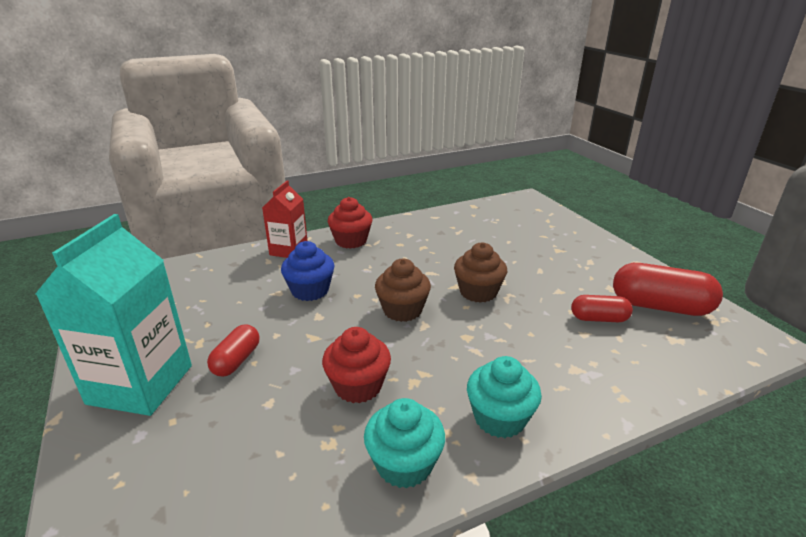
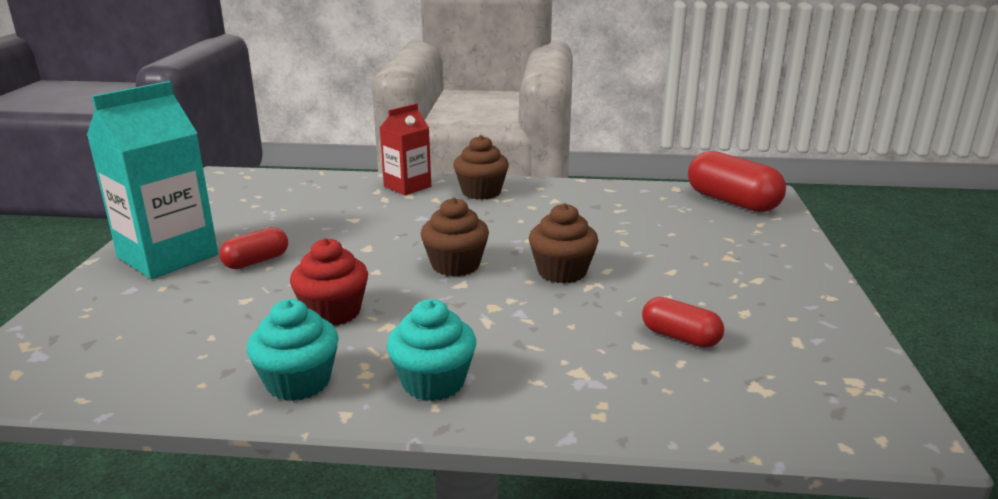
camera: 30 degrees right, 5 degrees down
(310, 290) = (385, 225): blue cupcake -> none
(351, 241) = (481, 192): red cupcake -> brown cupcake
(660, 306) = (790, 350): red capsule -> red capsule (732, 202)

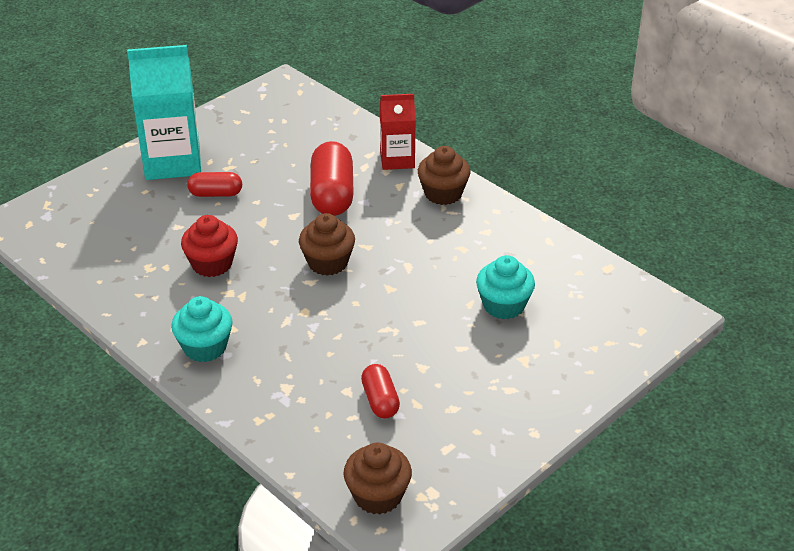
camera: 40 degrees right, 15 degrees up
(298, 382) = (142, 307): turquoise cupcake -> turquoise cupcake (503, 305)
(562, 272) = (387, 306): brown cupcake -> brown cupcake (378, 496)
(732, 202) = (629, 308): red capsule -> red capsule (332, 195)

